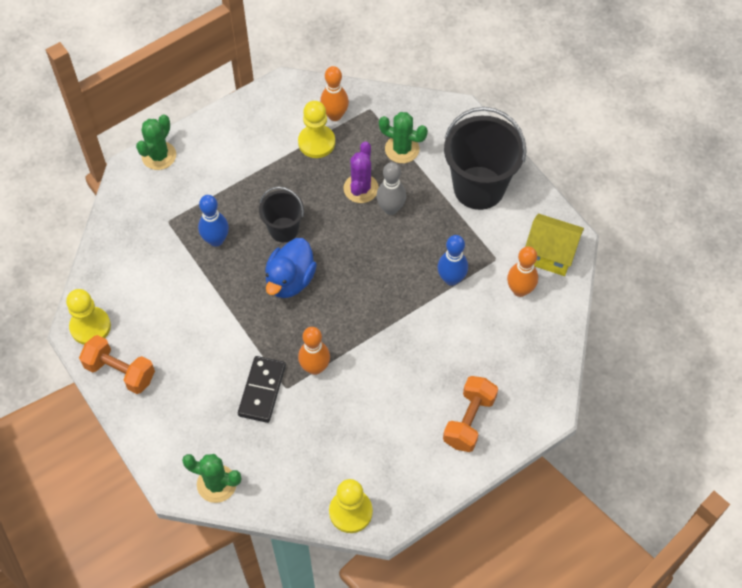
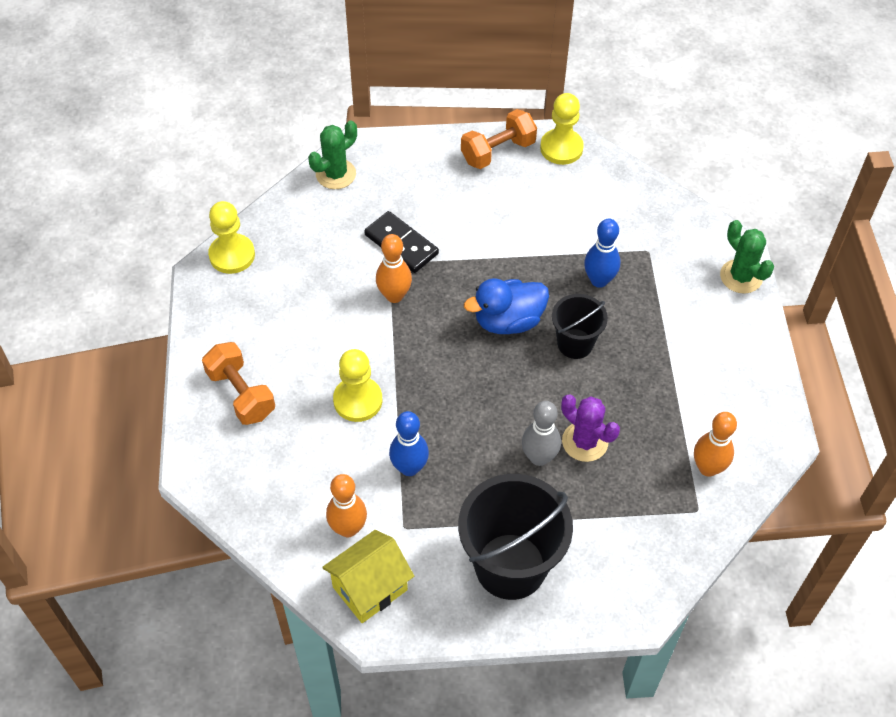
camera: 120 degrees right, 5 degrees down
(290, 280) = (508, 321): blue duck -> blue duck turned 75 degrees counterclockwise
(316, 142) = (677, 430): yellow pawn -> yellow pawn (358, 400)
(402, 149) = (616, 513): green cactus -> none

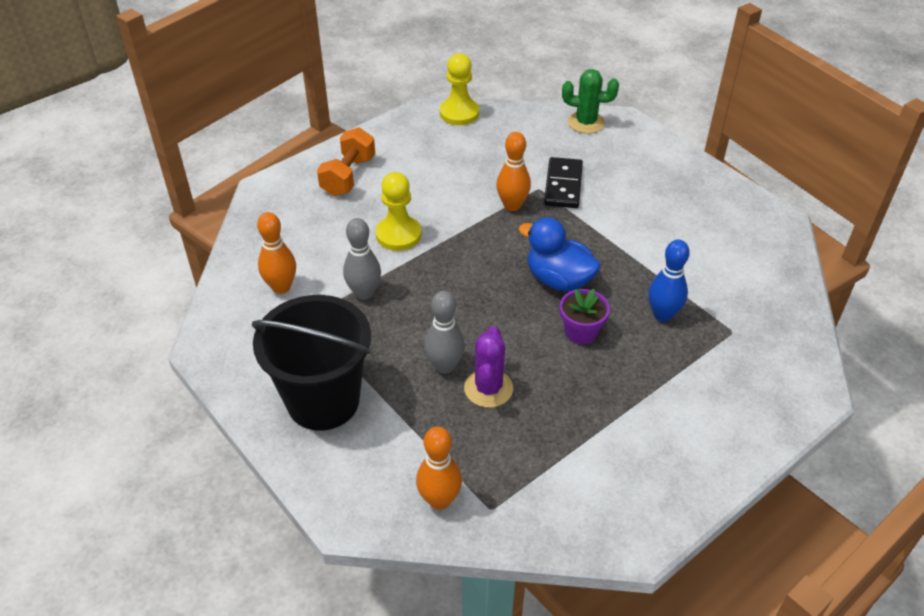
camera: 55 degrees right, 10 degrees down
(370, 588) = (237, 326): yellow house -> none
(409, 468) = (364, 293): blue bowling pin -> grey bowling pin
(498, 151) = (715, 191): orange dumbbell -> none
(561, 148) = (768, 224): yellow pawn -> none
(575, 343) = (581, 332): black bucket -> purple flower pot
(708, 468) = (544, 493): orange bowling pin -> orange bowling pin (439, 500)
(741, 276) = (784, 412): green cactus -> none

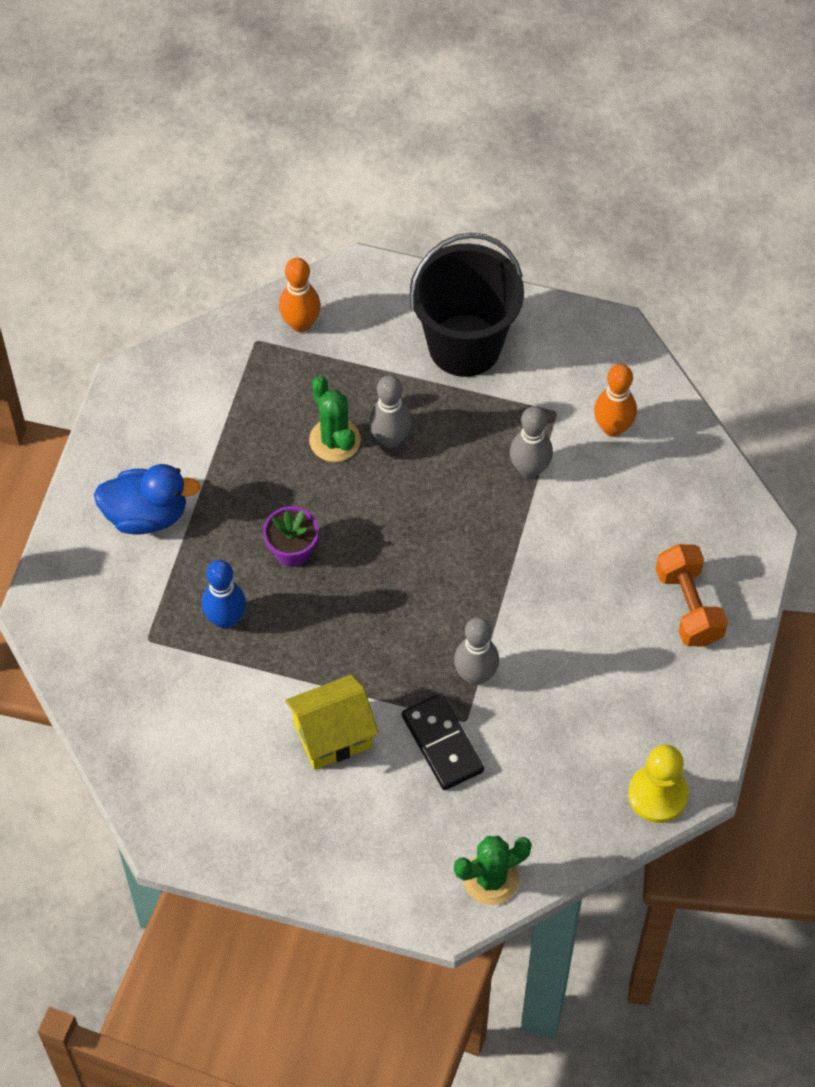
camera: 145 degrees right, 15 degrees up
(398, 235) = (560, 559): yellow pawn -> none
(488, 388) = (334, 440): purple cactus -> green cactus
(512, 206) = (475, 675): orange bowling pin -> grey bowling pin
(558, 279) = (355, 601): blue duck -> blue duck (146, 514)
(631, 219) = (332, 735): none -> yellow house

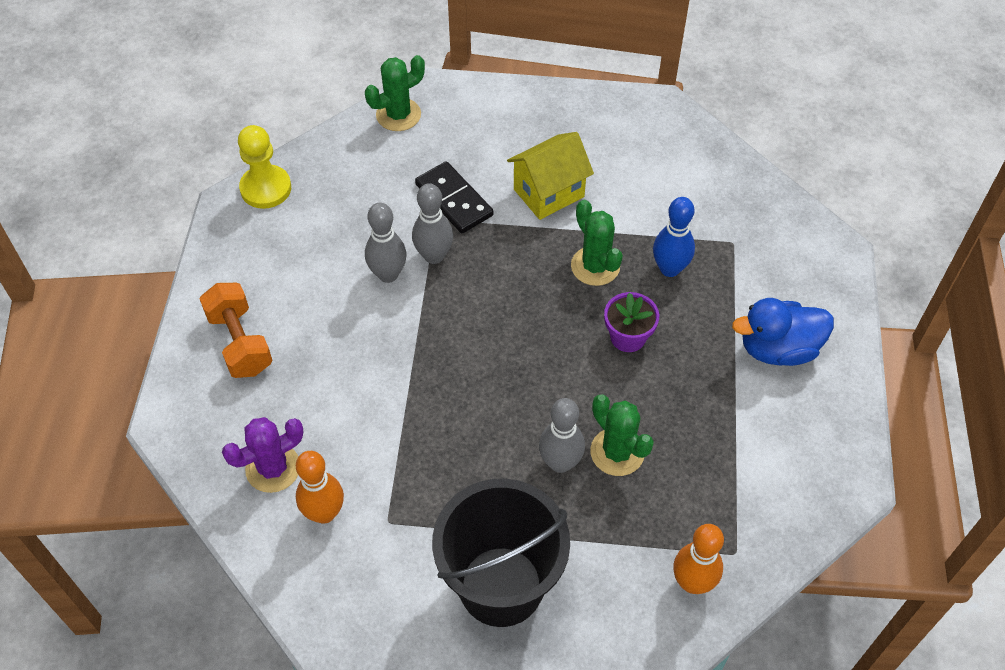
camera: 170 degrees right, 5 degrees down
(304, 635) = (595, 266): none -> green cactus
(529, 469) = (409, 453): grey bowling pin -> grey bowling pin (388, 274)
(658, 474) = (273, 468): none -> purple cactus

